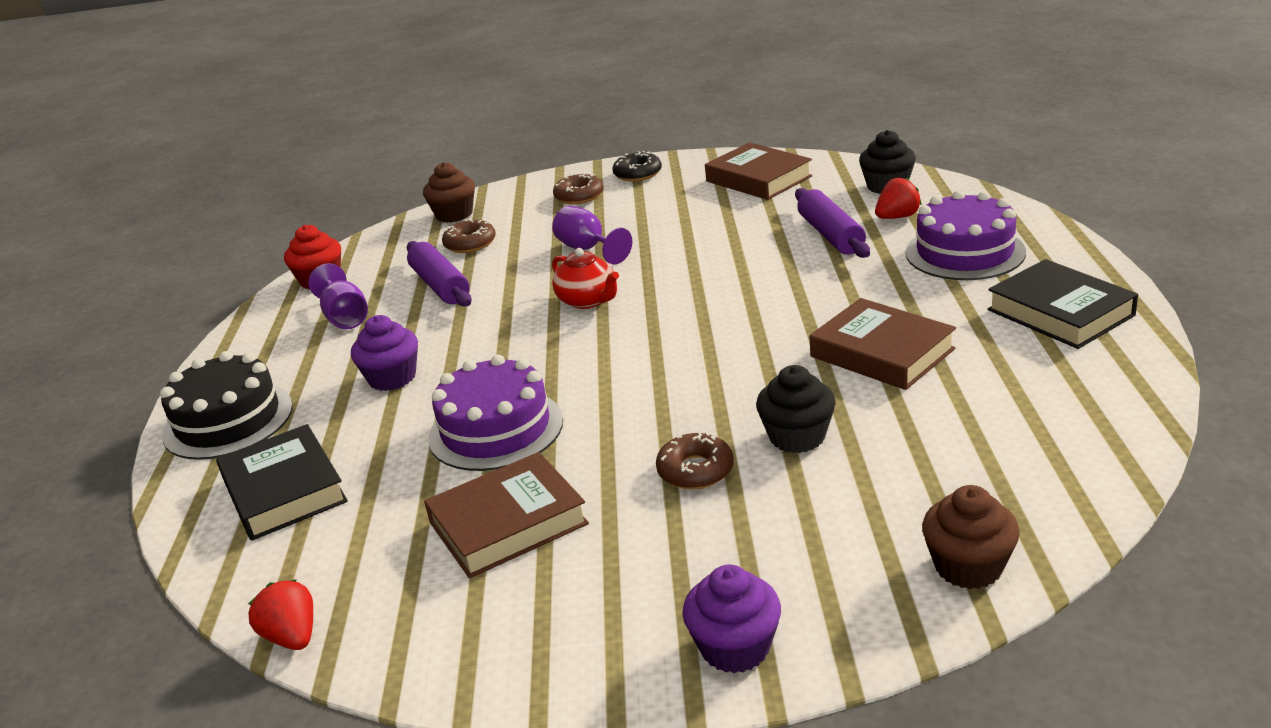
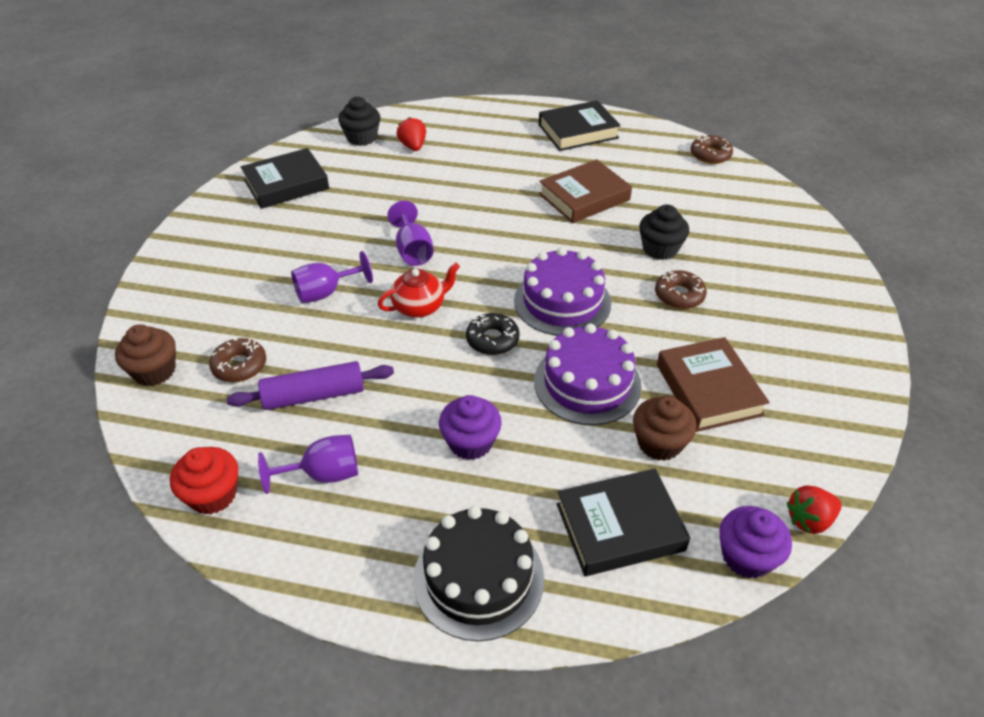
camera: 80 degrees left, 15 degrees up
(579, 196) = (208, 281): brown donut -> brown donut (710, 155)
(637, 174) = (200, 240): black donut -> black donut (492, 339)
(683, 272) = (413, 251): none -> purple goblet
(735, 647) = (844, 312): purple cupcake -> purple cupcake (746, 556)
(758, 179) = (286, 184): brown book -> black book
(830, 235) = (414, 177): purple rolling pin -> none
(965, 252) = (484, 138): purple cake -> purple cake (562, 302)
(968, 566) = (794, 224): brown cupcake -> brown cupcake (659, 443)

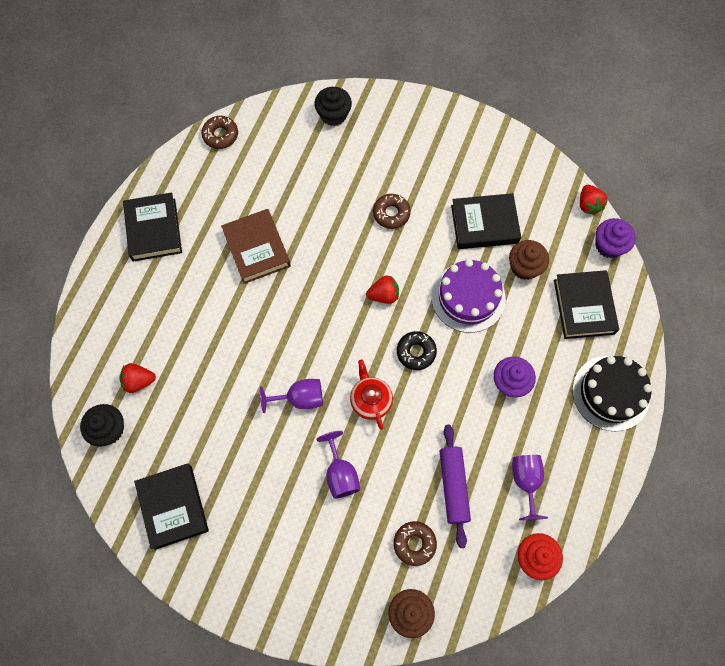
camera: 80 degrees left, 25 degrees up
(562, 302) = (384, 295): purple cake -> red strawberry
(660, 249) = (336, 211): black cupcake -> black cupcake (333, 115)
(708, 389) = (484, 224): brown book -> black book

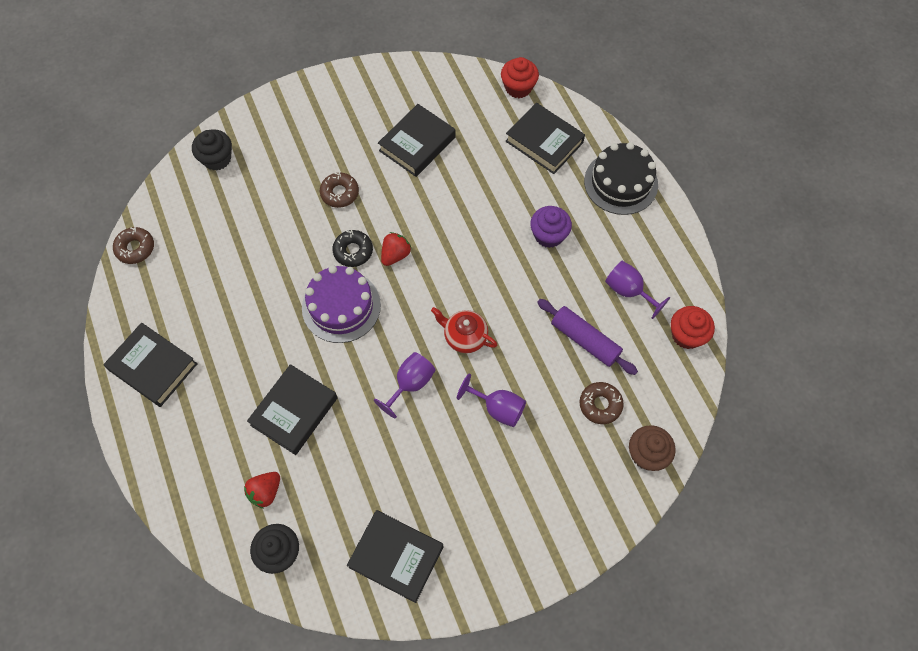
camera: 45 degrees left, 5 degrees down
(208, 344) = (294, 411): none -> black book
(256, 249) = (258, 307): brown book -> none
(416, 352) = (461, 273): black donut -> black donut (353, 251)
(468, 297) = (458, 203): purple cake -> purple cake (341, 306)
(524, 267) = (476, 149): brown cupcake -> none
(588, 205) = (476, 72): red strawberry -> none
(609, 245) = (518, 87): purple cupcake -> red cupcake

